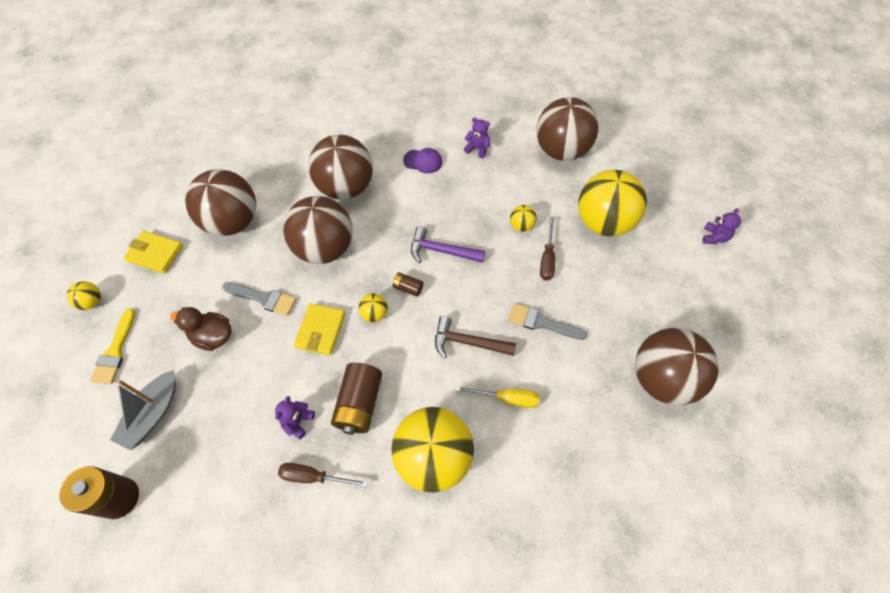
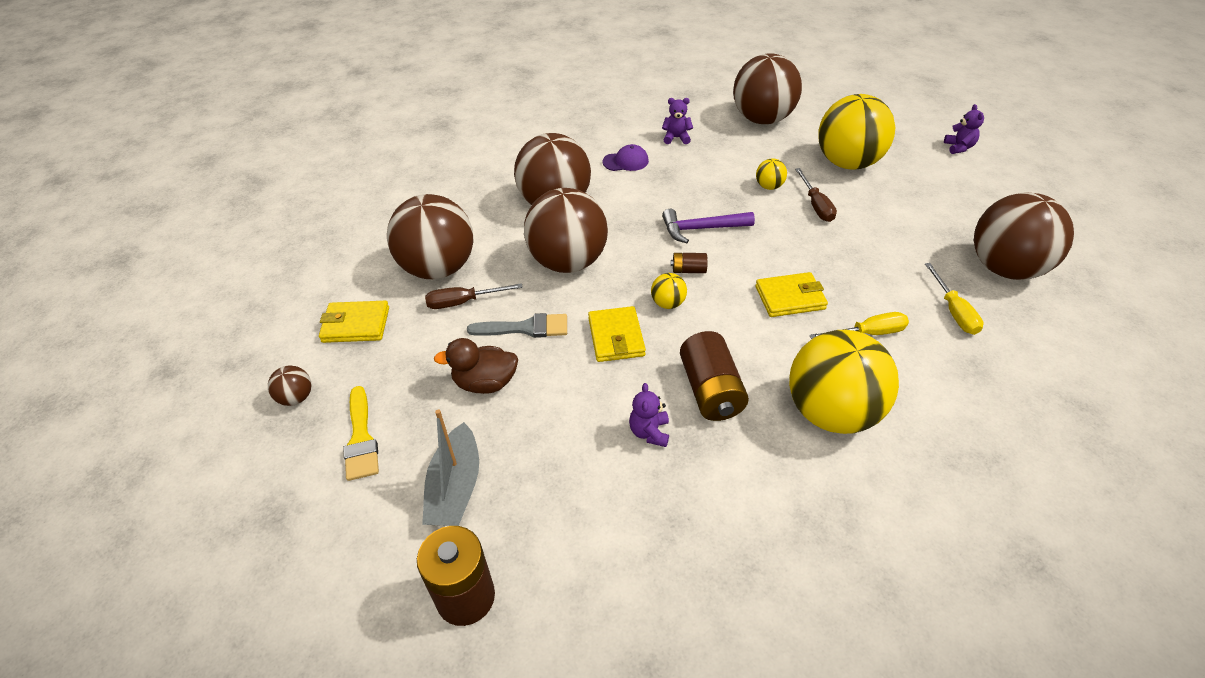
camera: 20 degrees left, 15 degrees down
(92, 302) = (296, 397): yellow ball -> brown ball
(313, 476) = (708, 480): brown screwdriver -> brown screwdriver (463, 302)
(468, 342) = (790, 298): brown hammer -> yellow wallet
(541, 322) = (852, 258): grey brush -> none
(588, 404) = (953, 311): none -> yellow screwdriver

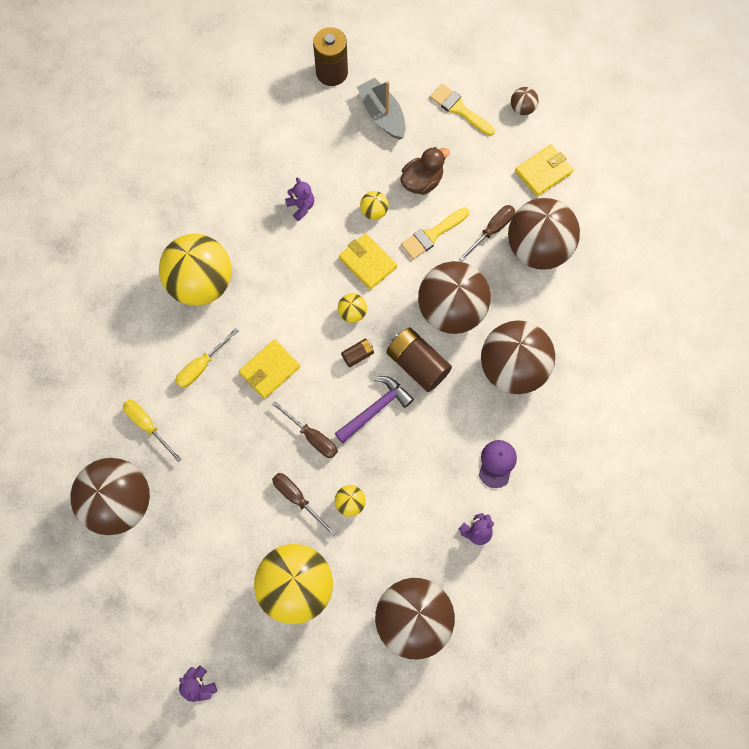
camera: 145 degrees right, 25 degrees up
(525, 328) = (432, 235): grey brush -> yellow brush
(566, 381) = (374, 211): none -> yellow ball
(626, 161) = (497, 463): purple cap -> purple cap turned 150 degrees clockwise
(711, 391) = (282, 256): brown battery -> brown battery (417, 364)
(776, 235) = (312, 437): none -> brown screwdriver

